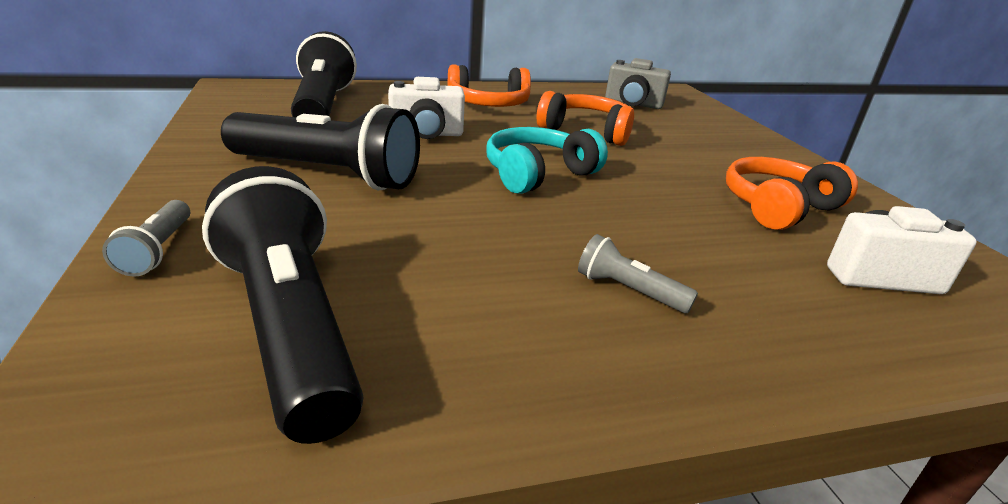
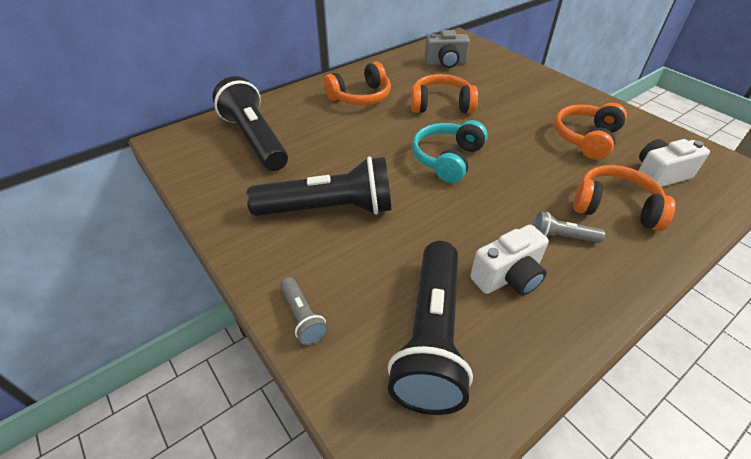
camera: 20 degrees left, 15 degrees up
(290, 327) = (431, 337): black flashlight -> black flashlight turned 120 degrees counterclockwise
(426, 134) = (350, 145): white camera -> white camera (508, 277)
(758, 286) = (614, 207): none -> orange headphones

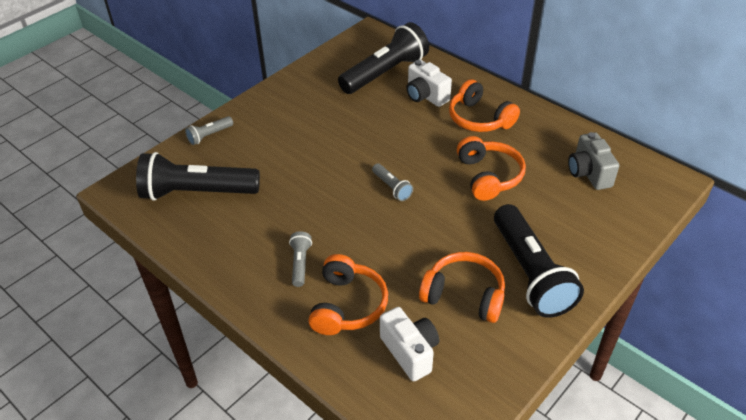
camera: 80 degrees right, 0 degrees up
(329, 209) = (308, 128): black flashlight -> black flashlight (530, 273)
(447, 159) = (392, 187): turquoise headphones -> grey flashlight
(508, 277) = (251, 229): white camera -> white camera (425, 96)

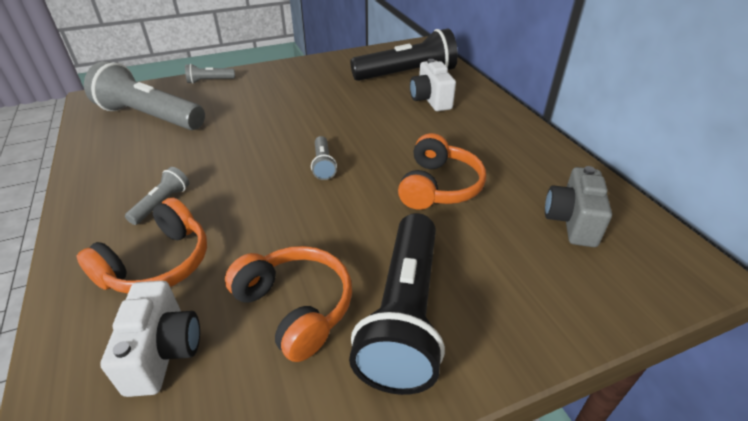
camera: 25 degrees right, 5 degrees down
(197, 192) = (150, 117): black flashlight -> grey flashlight
(479, 119) = (472, 132): orange headphones -> none

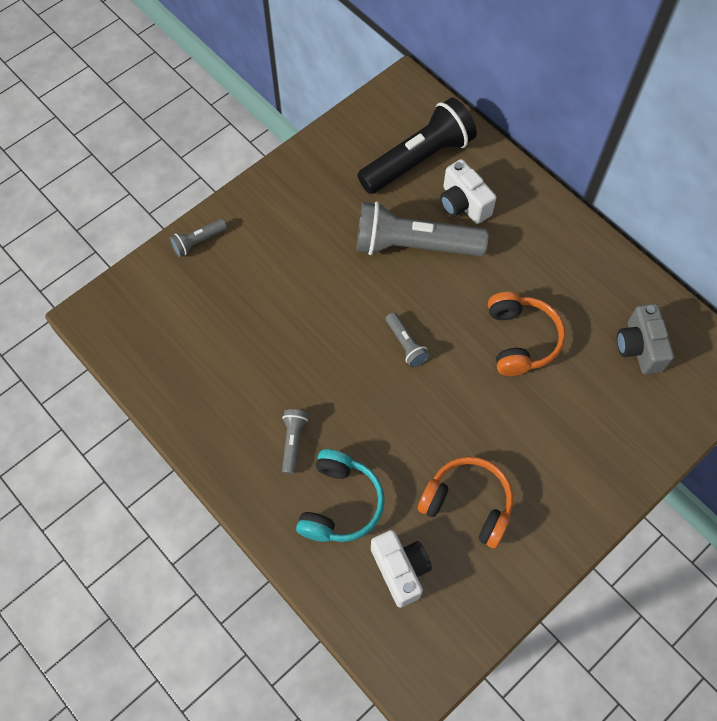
camera: 20 degrees left, 25 degrees up
(150, 117) = (182, 328): grey flashlight -> grey flashlight (414, 245)
(158, 264) = (340, 503): orange headphones -> turquoise headphones
(404, 314) = (545, 482): black flashlight -> none

